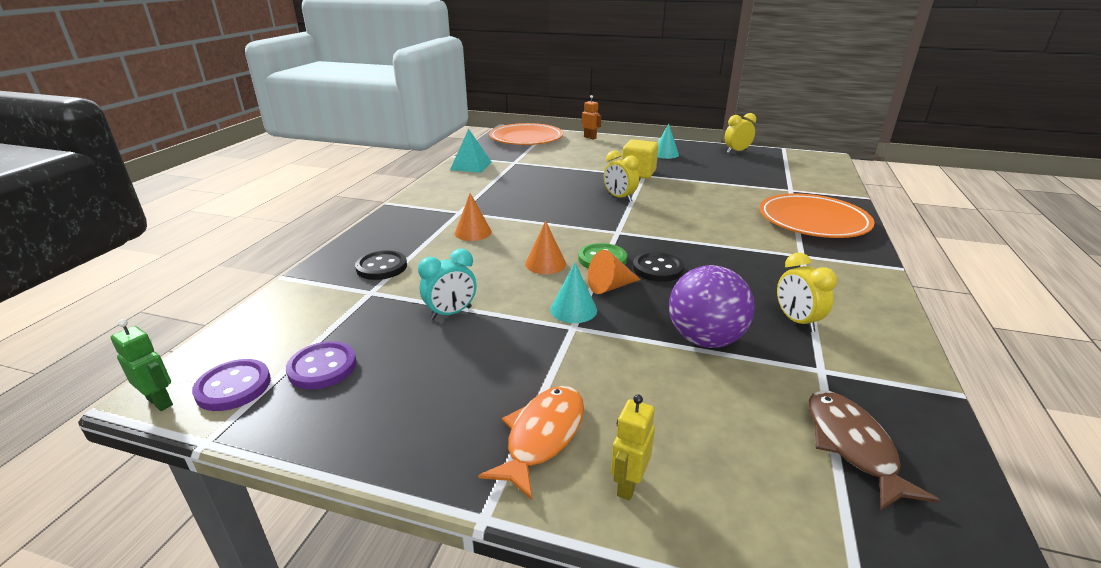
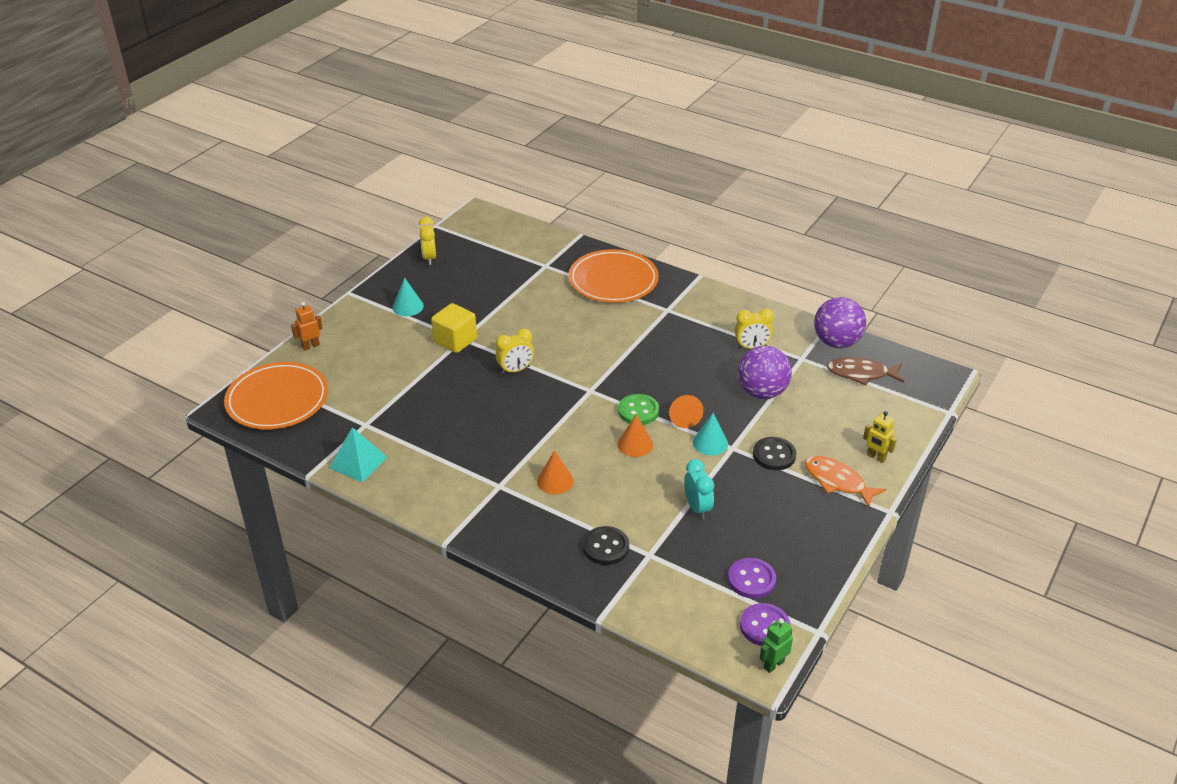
camera: 75 degrees left, 10 degrees up
(657, 269) = (664, 386): black button -> black button (774, 455)
(907, 406) = (836, 342): none -> purple ball

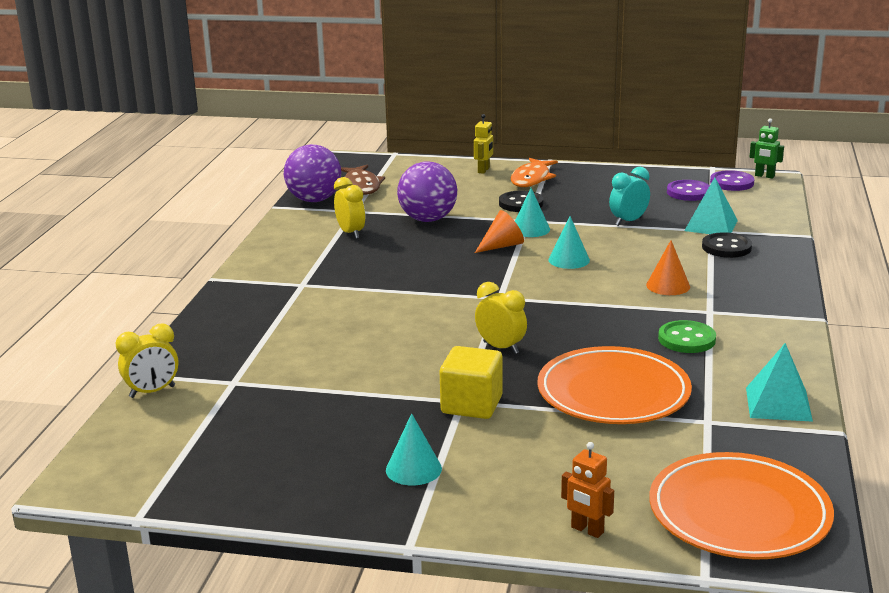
camera: 110 degrees left, 15 degrees down
(429, 258) = (256, 490): yellow clock -> yellow clock (152, 392)
(613, 280) = (251, 327): orange plate -> orange plate (613, 392)
(635, 444) = (569, 260): orange cone -> turquoise cone
(638, 411) = (513, 267): green button -> green button (686, 339)
(660, 559) = (711, 225): none -> turquoise pyramid

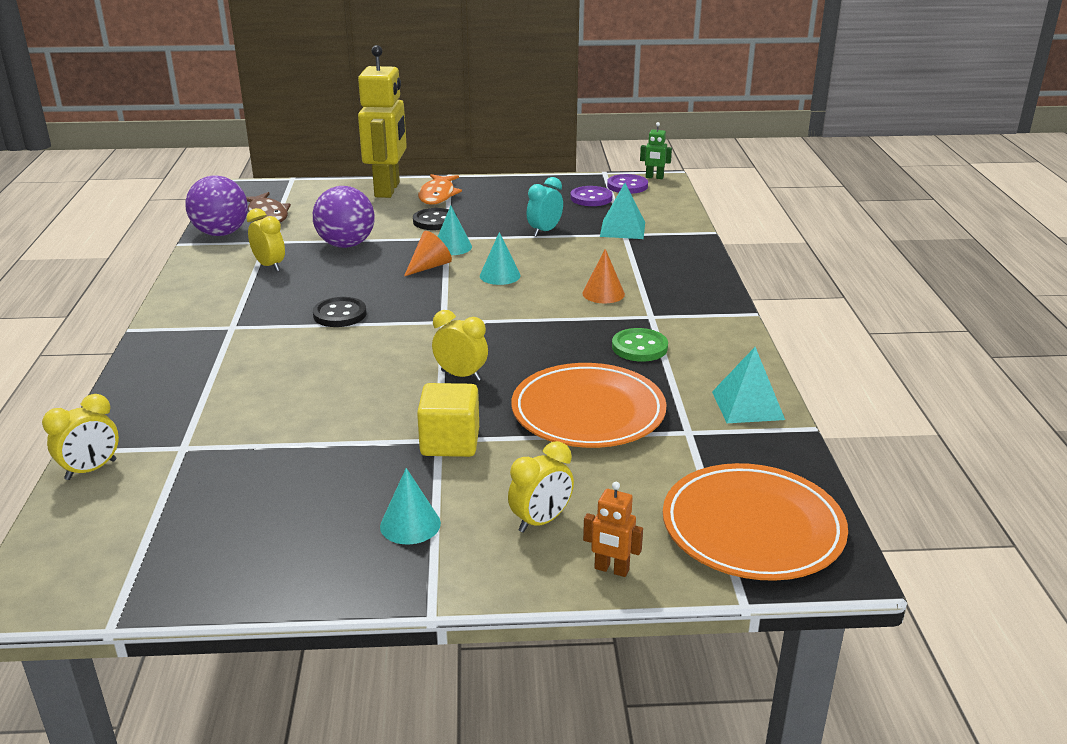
camera: 15 degrees left, 5 degrees up
(484, 170) = (388, 190): yellow robot -> yellow robot, size x2.45
(534, 481) = (541, 521): none -> yellow clock
(726, 247) = (644, 250): black button -> black button (340, 314)

